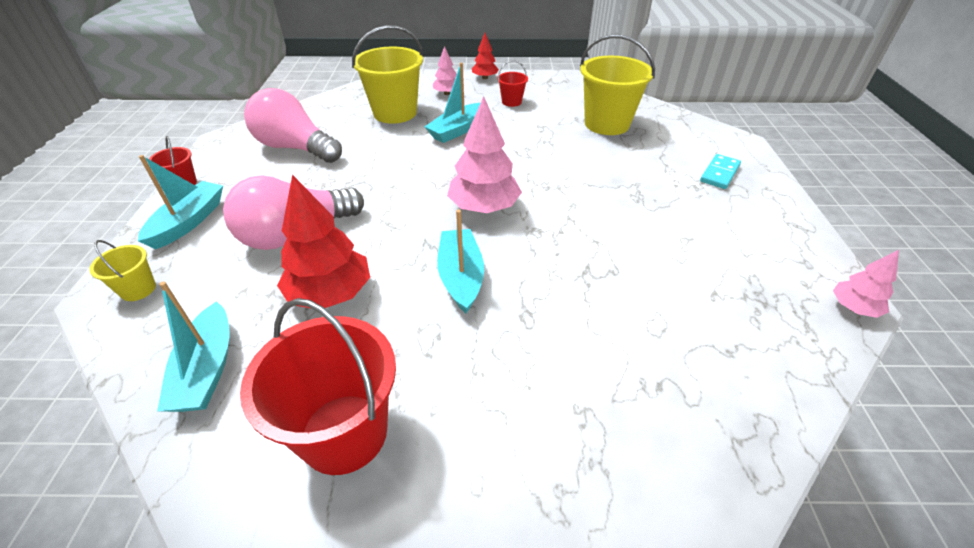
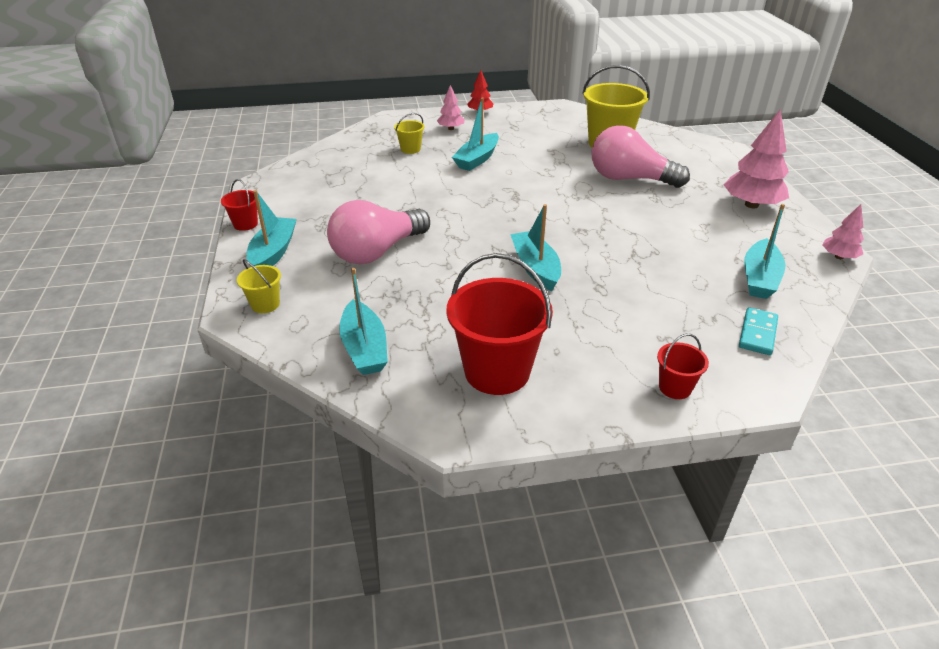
camera: 10 degrees left, 5 degrees down
(295, 148) = (333, 186): pink light bulb -> pink light bulb (629, 179)
(330, 293) = (434, 290): red tree -> none
(395, 113) = (410, 149): yellow bucket -> yellow bucket, size x0.48
(484, 207) = (531, 217): pink tree -> pink tree (751, 205)
(511, 102) = (515, 131): red bucket -> red bucket (675, 387)
(719, 173) = (717, 175): turquoise domino -> turquoise domino (757, 333)
(737, 328) = (759, 278): none -> turquoise boat

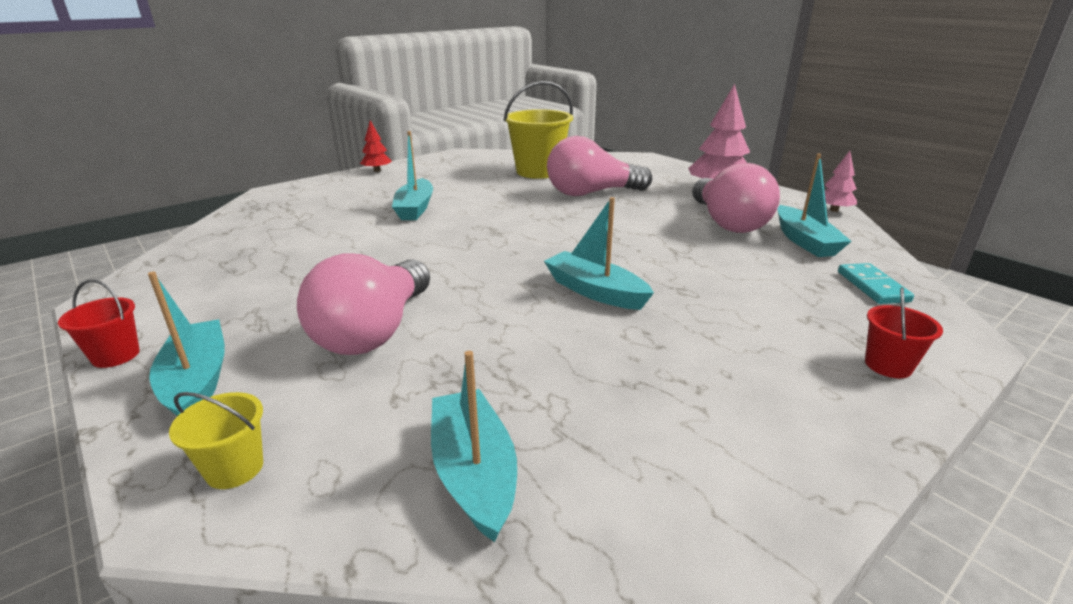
camera: 30 degrees left, 10 degrees down
(364, 348) = (474, 473): turquoise boat -> turquoise boat turned 150 degrees counterclockwise
(410, 149) = (322, 215): yellow bucket -> none
(451, 128) = (356, 189): pink tree -> none
(497, 371) = (692, 427): red bucket -> none
(714, 241) = (727, 223): none -> pink light bulb

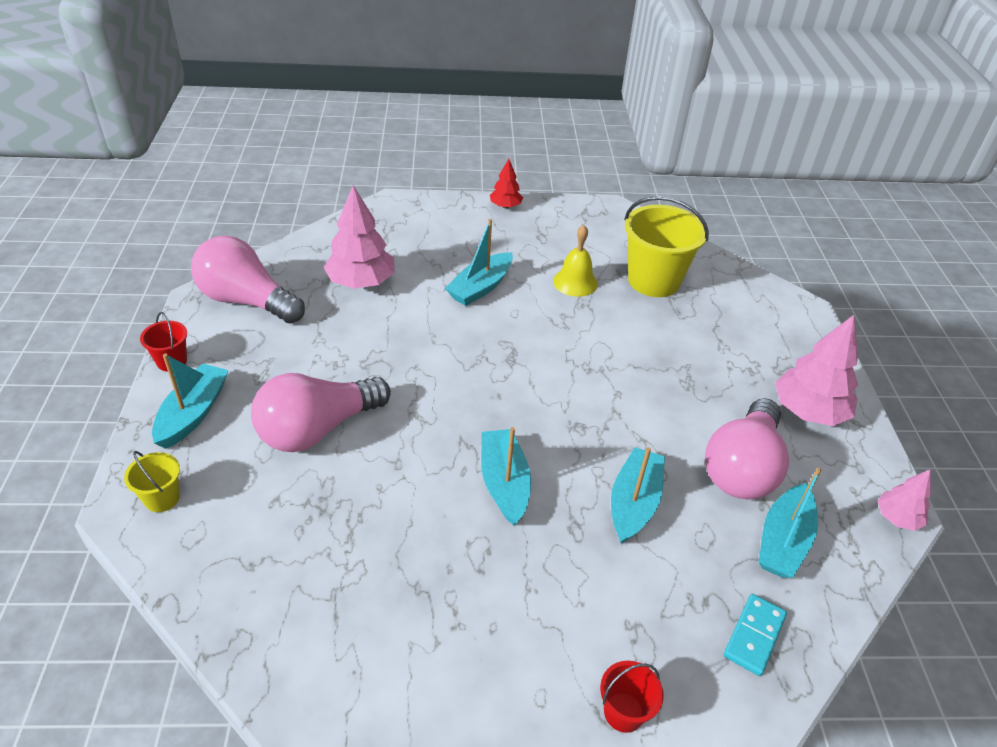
camera: 35 degrees right, 15 degrees up
(297, 236) = (361, 282): none -> pink tree
(474, 473) = (261, 588): turquoise boat -> turquoise boat (634, 503)
(485, 186) = (575, 282): none -> yellow bell
(591, 193) = (663, 346): pink light bulb -> pink light bulb (247, 301)

